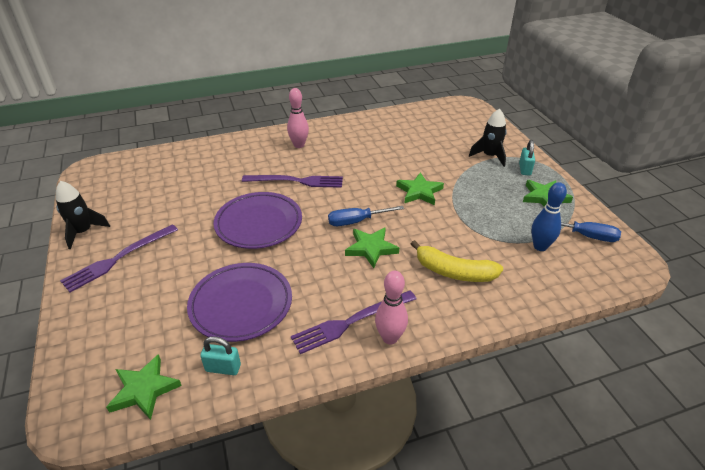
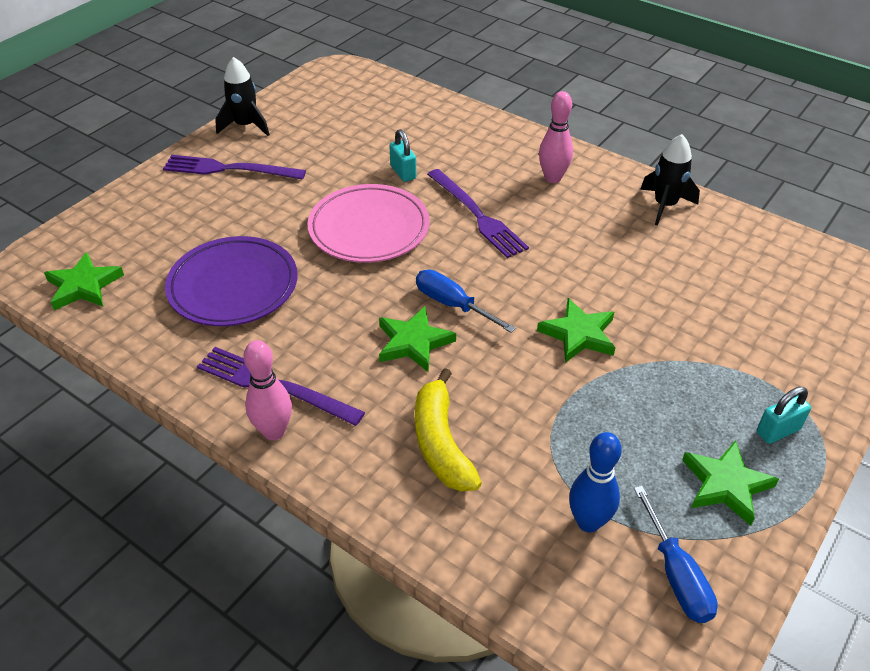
camera: 55 degrees right, 5 degrees up
(223, 368) = (141, 322): turquoise padlock -> turquoise padlock (403, 172)
(259, 224) = (369, 229): purple plate -> pink plate
(489, 156) = (762, 373): black rocket -> black rocket (665, 205)

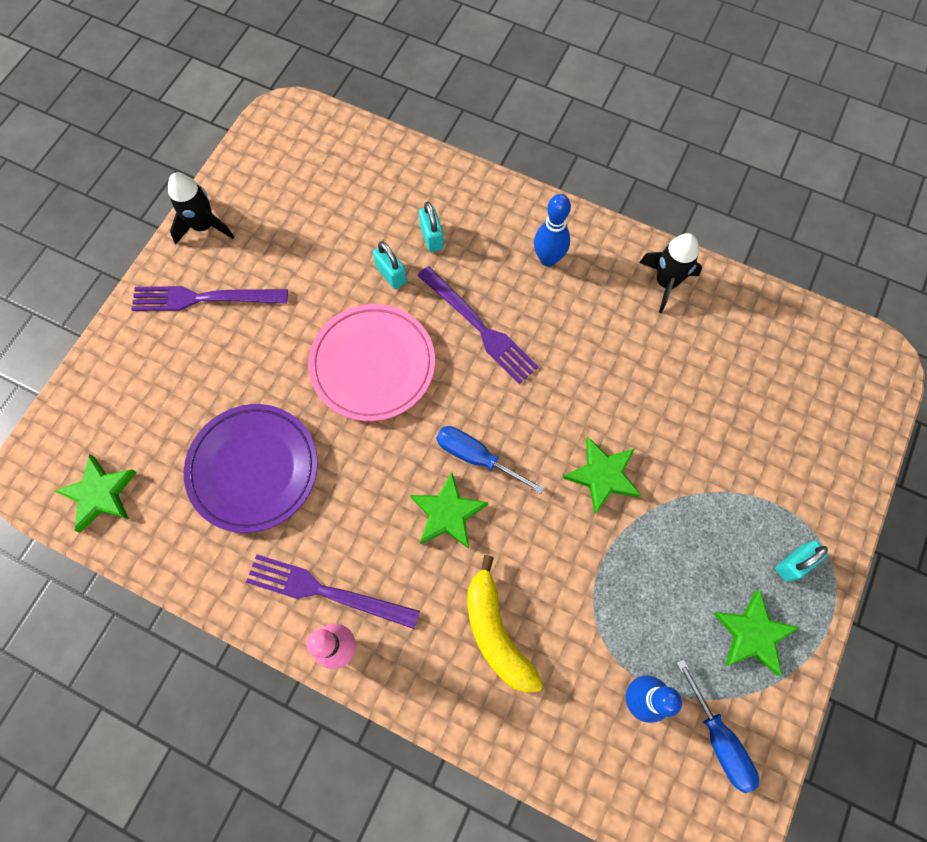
camera: 10 degrees left, 25 degrees up
(447, 153) = (432, 237): none -> turquoise padlock
(552, 178) = (548, 259): pink bowling pin -> blue bowling pin

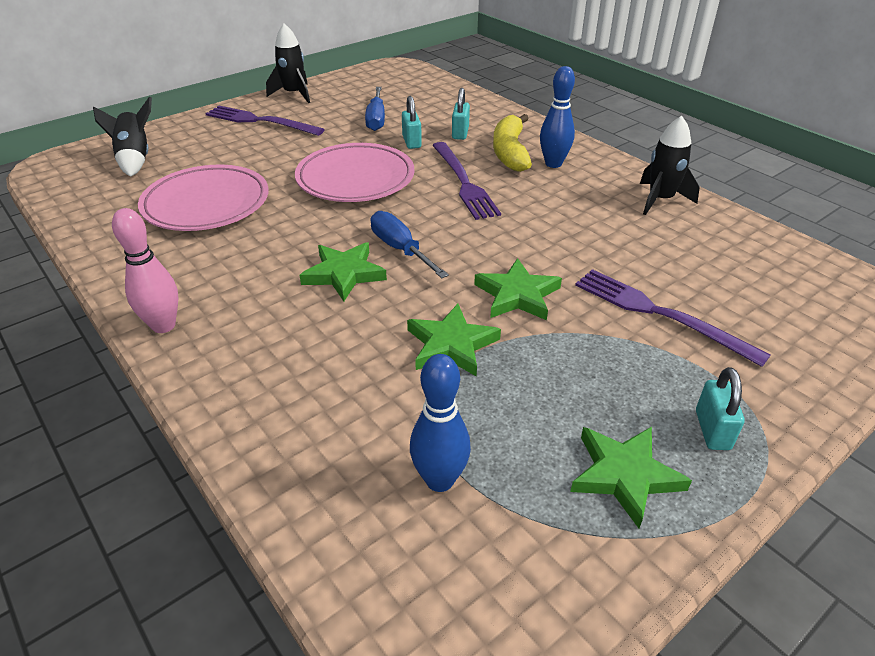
camera: 25 degrees right, 30 degrees down
(100, 494) = (82, 185): green star -> green star (451, 345)
(119, 426) = (135, 159): none -> black rocket
(253, 469) = (206, 204): purple plate -> pink plate
(326, 591) = (189, 287): purple fork -> purple fork (659, 314)
(496, 633) = (320, 367): yellow banana -> yellow banana (510, 152)
(718, 738) = (519, 564): blue screwdriver -> blue screwdriver (376, 119)
(793, 563) = (712, 430): turquoise padlock -> turquoise padlock turned 75 degrees counterclockwise

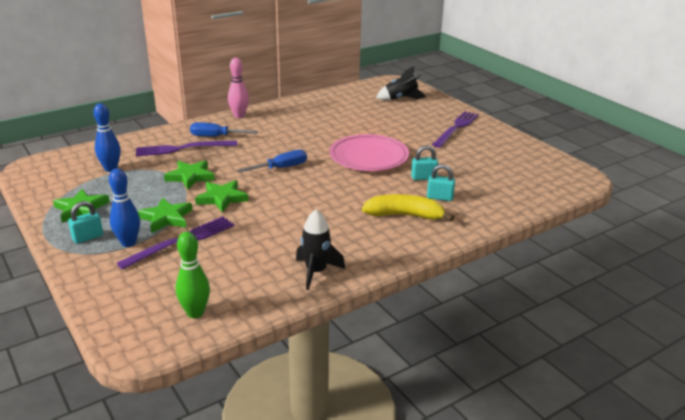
camera: 95 degrees right, 10 degrees down
(206, 204) = (345, 118): pink plate -> none
(294, 94) = (506, 137): black rocket -> none
(344, 274) = (262, 152): green star -> green star (166, 218)
(376, 119) = (464, 166): blue screwdriver -> blue screwdriver (216, 136)
(463, 182) = (358, 193): purple fork -> purple fork (182, 149)
(553, 164) = (383, 232): blue bowling pin -> blue bowling pin (128, 243)
(712, 430) = (88, 237): turquoise padlock -> turquoise padlock turned 45 degrees counterclockwise
(800, 273) = (195, 313): none -> green bowling pin

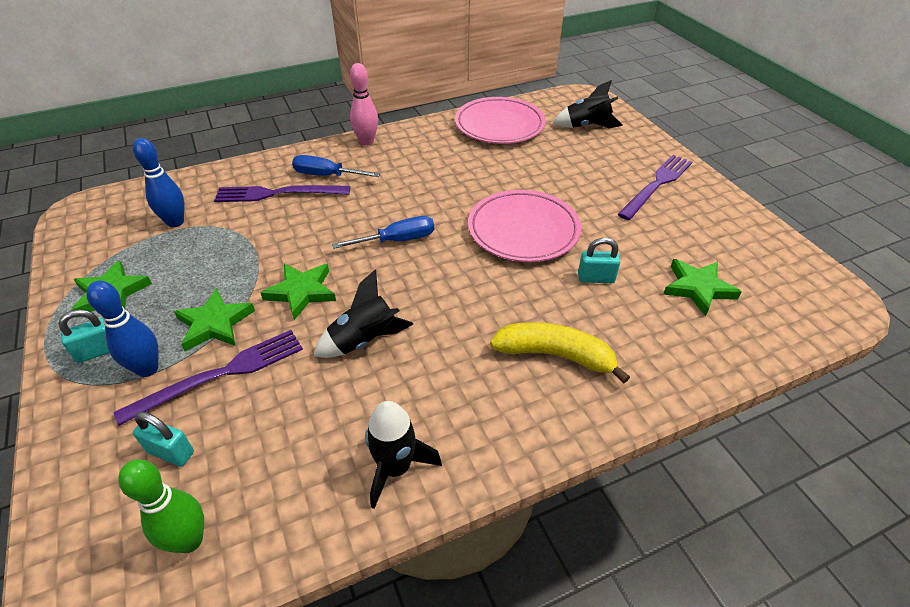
camera: 10 degrees right, 15 degrees up
(190, 177) = (272, 246): green star -> green star (698, 288)
(275, 218) = (364, 340): none -> black rocket
(336, 101) = (499, 125): none -> pink plate
(440, 197) = (614, 322): turquoise padlock -> turquoise padlock (171, 452)

